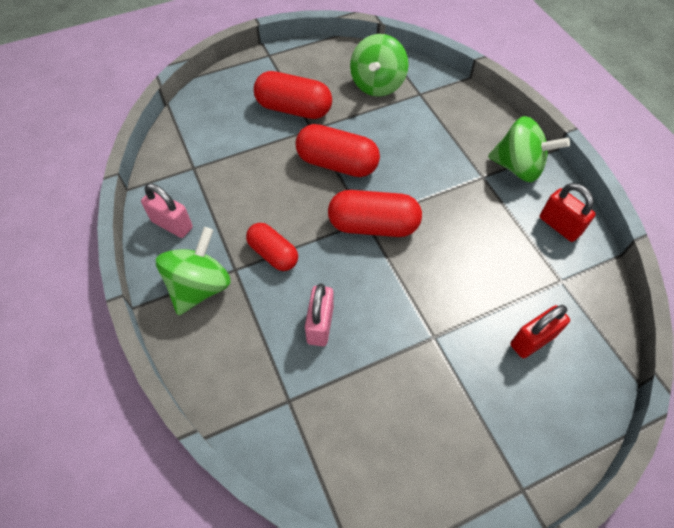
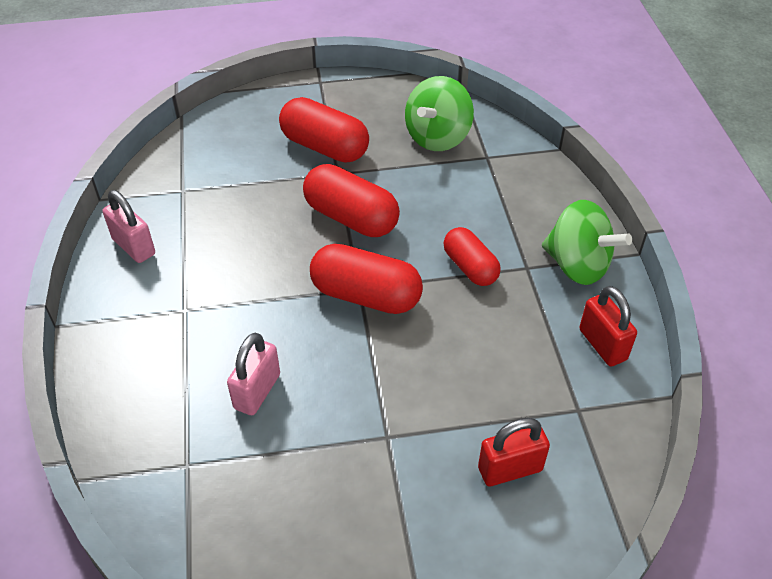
camera: 15 degrees right, 10 degrees down
(200, 287) = (137, 320): green spinning top -> none
(273, 254) = (235, 302): red capsule -> red capsule (470, 267)

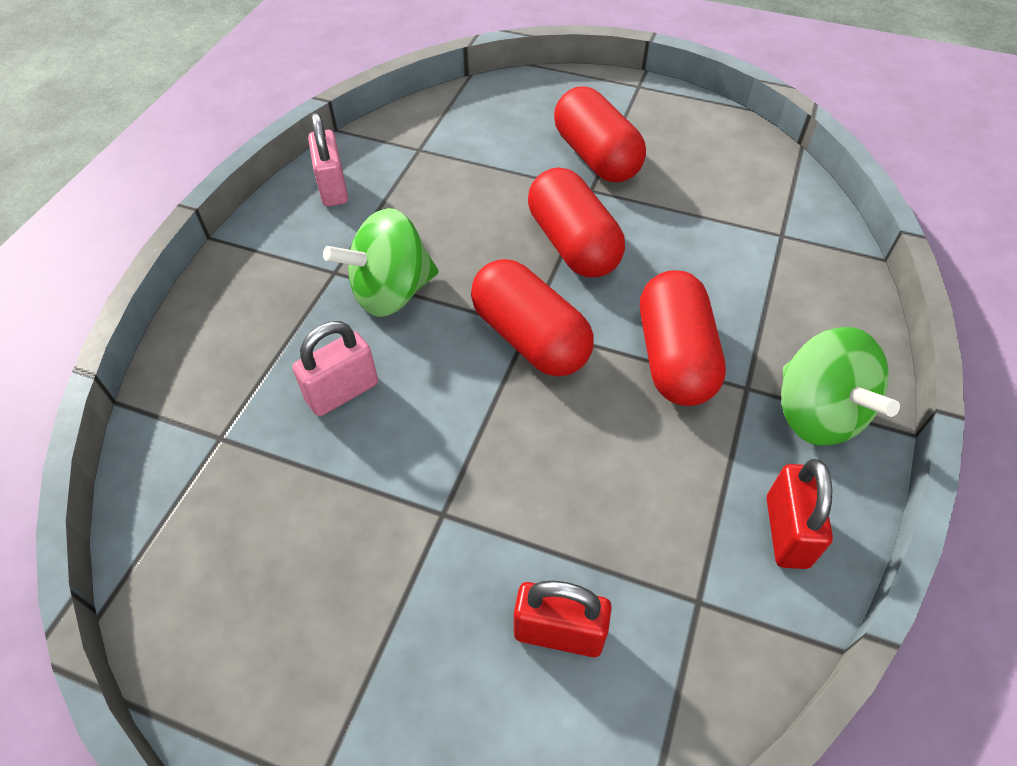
camera: 30 degrees right, 5 degrees up
(437, 137) = (734, 191): green spinning top -> green spinning top (391, 293)
(470, 267) = (674, 357): red capsule -> red capsule, size x1.53

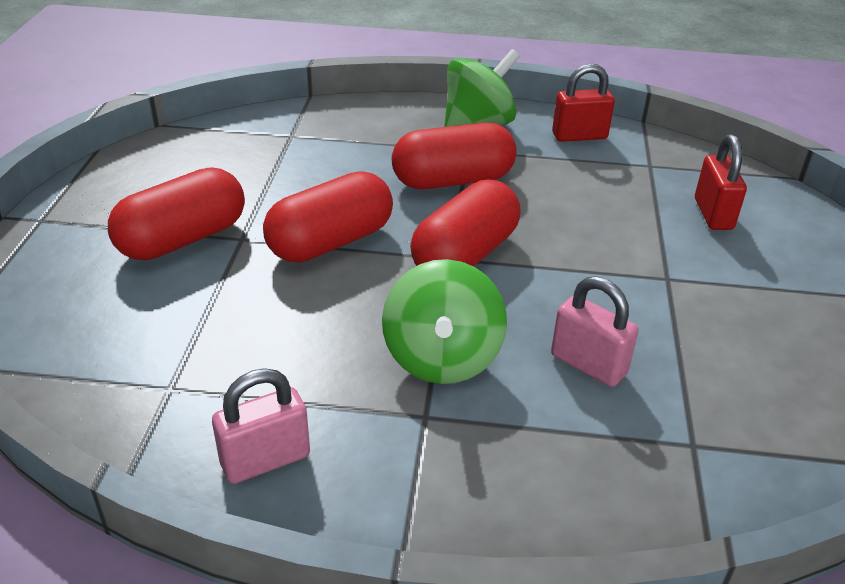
camera: 105 degrees left, 15 degrees down
(391, 293) = (442, 358): green spinning top -> green spinning top turned 45 degrees clockwise

